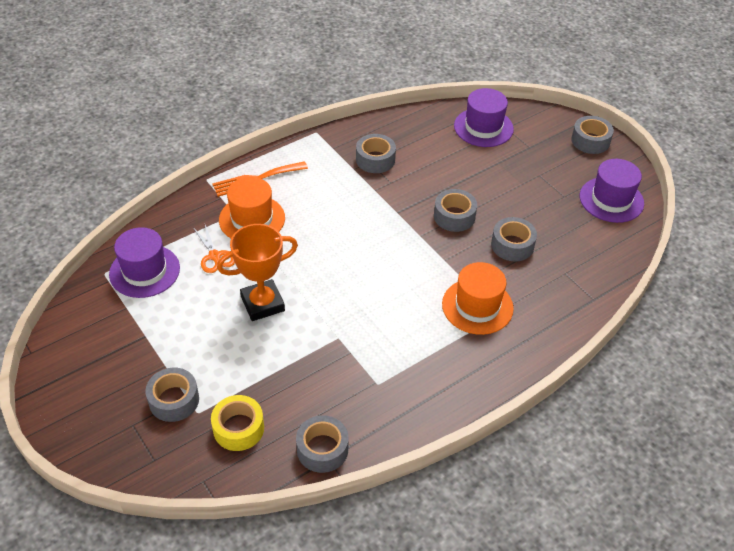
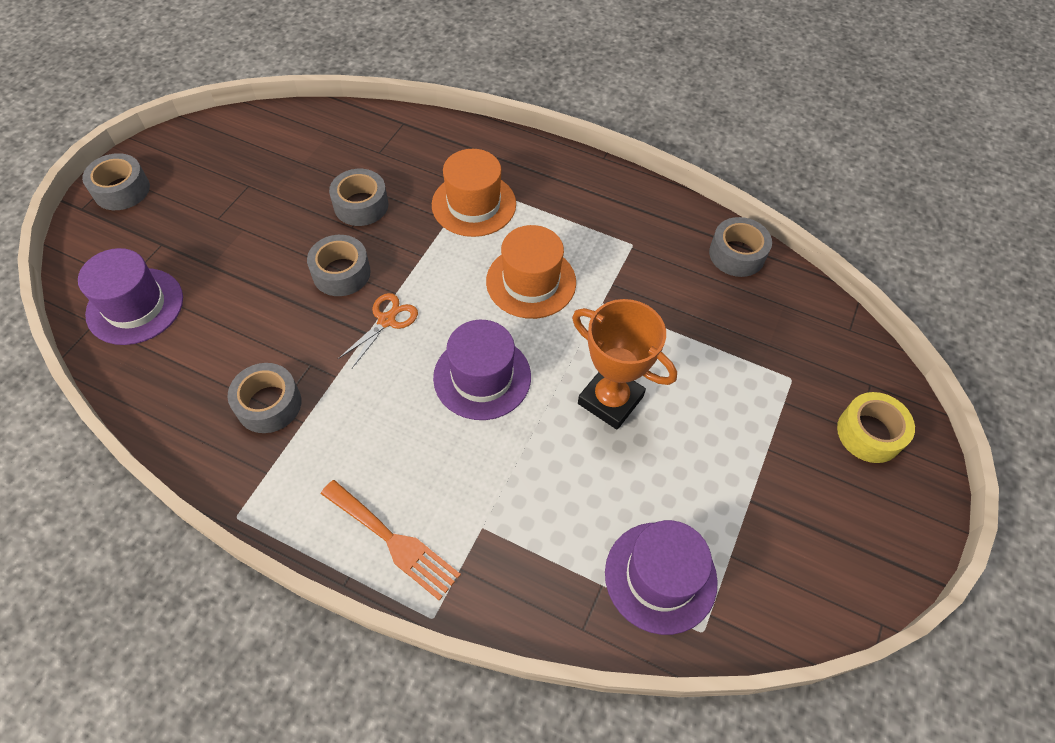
camera: 120 degrees left, 10 degrees up
(174, 400) = (798, 410): grey tape -> none
(214, 256) = (575, 502): orange scissors -> orange scissors (386, 320)
(238, 428) = (775, 332): yellow tape -> yellow tape (869, 433)
(252, 219) = (478, 497): orange hat -> orange hat (531, 282)
(611, 200) = (233, 146): purple hat -> purple hat (482, 377)

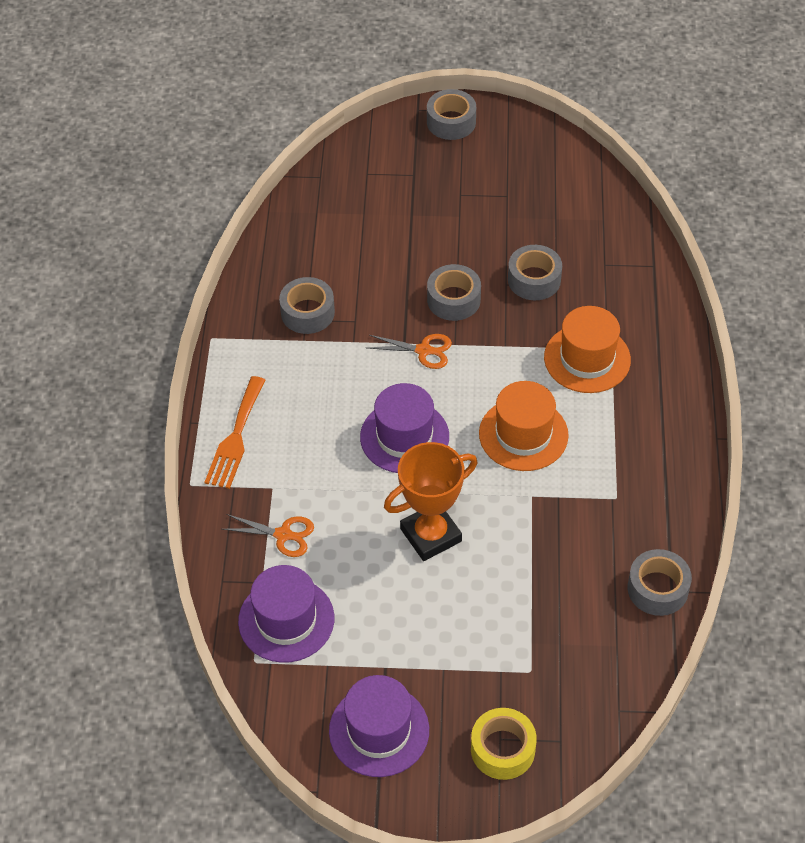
camera: 70 degrees right, 5 degrees down
(135, 306) = (348, 191): purple hat -> purple hat (379, 730)
(549, 539) = (283, 535): none -> orange scissors
(610, 400) = (431, 535): orange trophy -> orange trophy turned 45 degrees clockwise

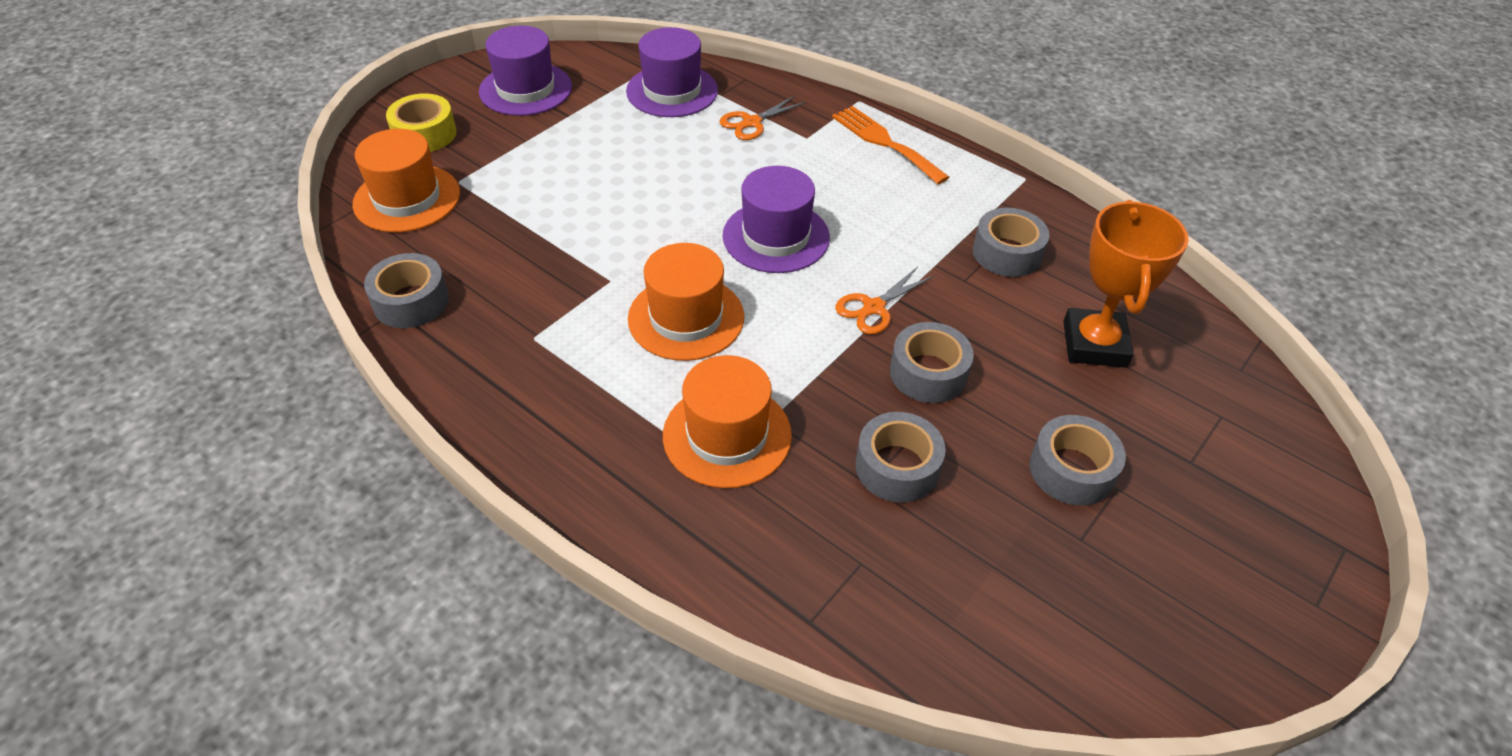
camera: 125 degrees right, 5 degrees down
(431, 535) = (651, 197): orange trophy -> orange trophy (1094, 344)
(451, 122) = (1293, 572): grey tape -> grey tape (1071, 470)
(579, 687) = (407, 198): none -> orange hat

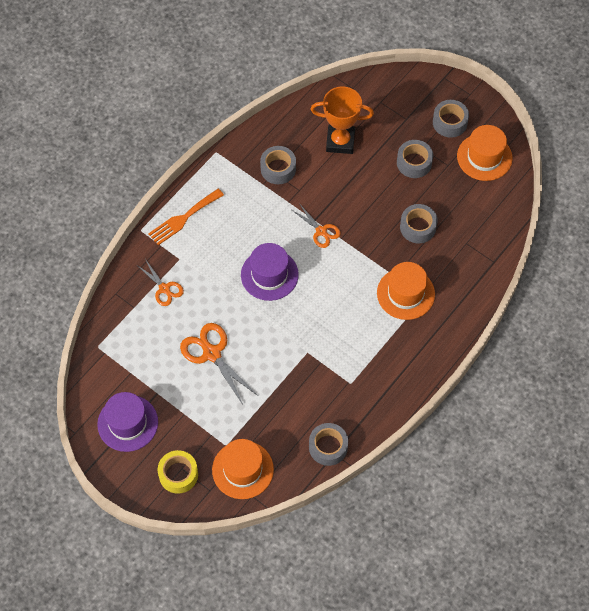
camera: 90 degrees left, 15 degrees up
(627, 169) = (212, 354): none -> orange scissors
(672, 91) = (130, 335): purple hat -> none
(686, 318) = (333, 315): orange hat -> orange hat (484, 157)
(928, 373) = (363, 211): grey tape -> grey tape (450, 122)

